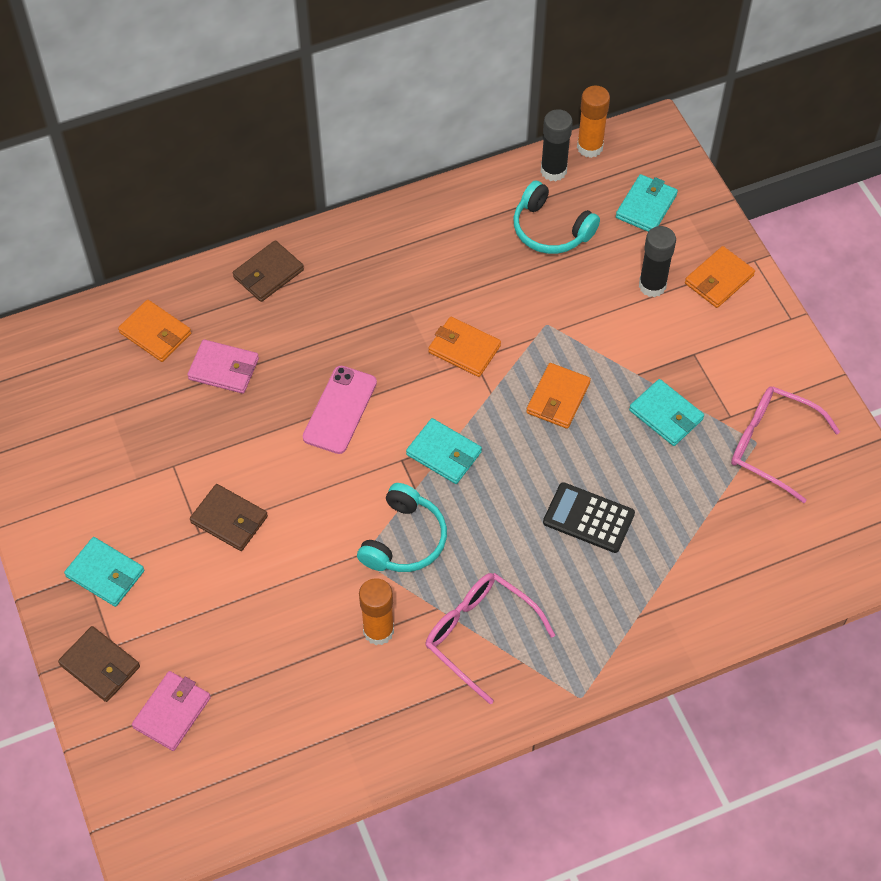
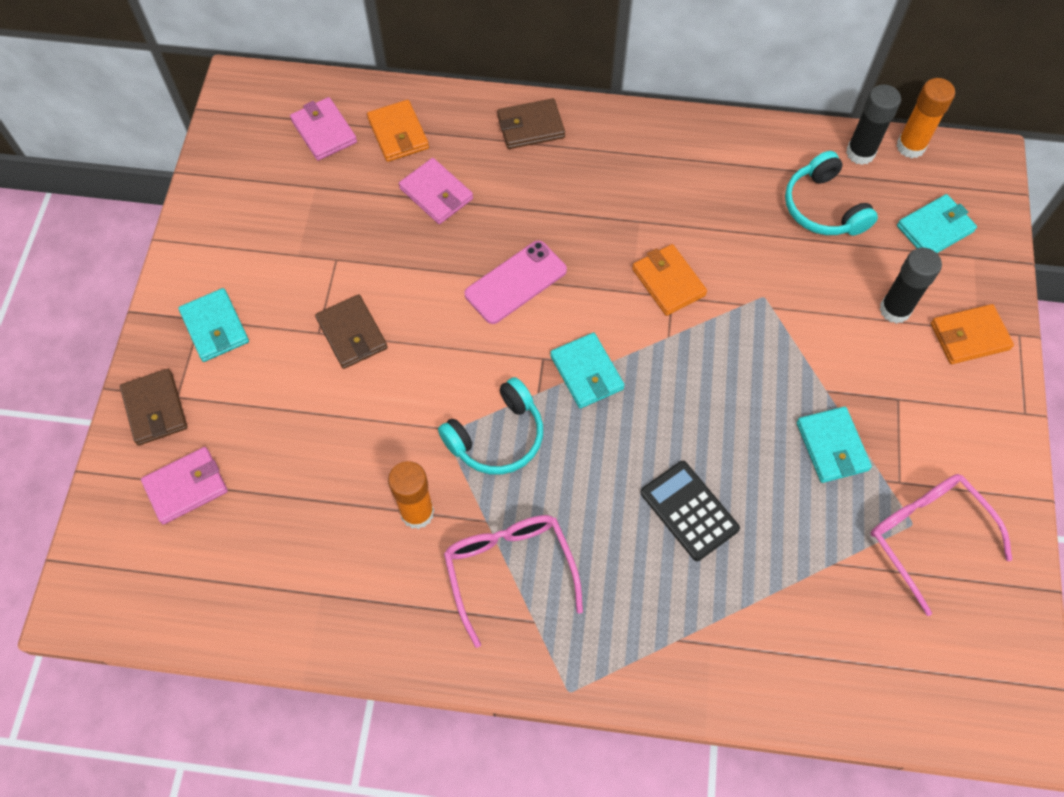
camera: 30 degrees right, 5 degrees up
(87, 362) = (324, 131): none -> pink wallet
(558, 398) = (731, 374): orange wallet -> none

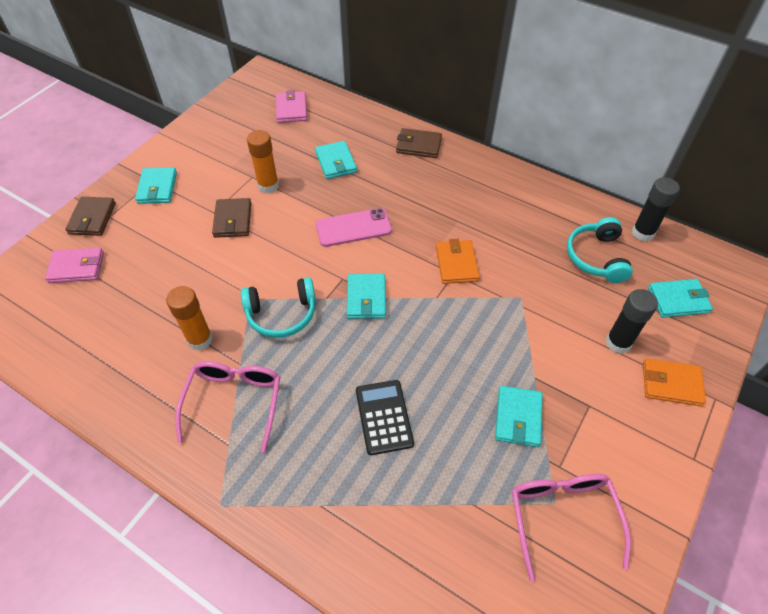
camera: 25 degrees right, 10 degrees down
(398, 133) = (334, 124): orange wallet -> none
(436, 194) = (336, 162): pink wallet -> turquoise wallet
(910, 146) = (684, 241): orange glue stick -> orange glue stick (268, 186)

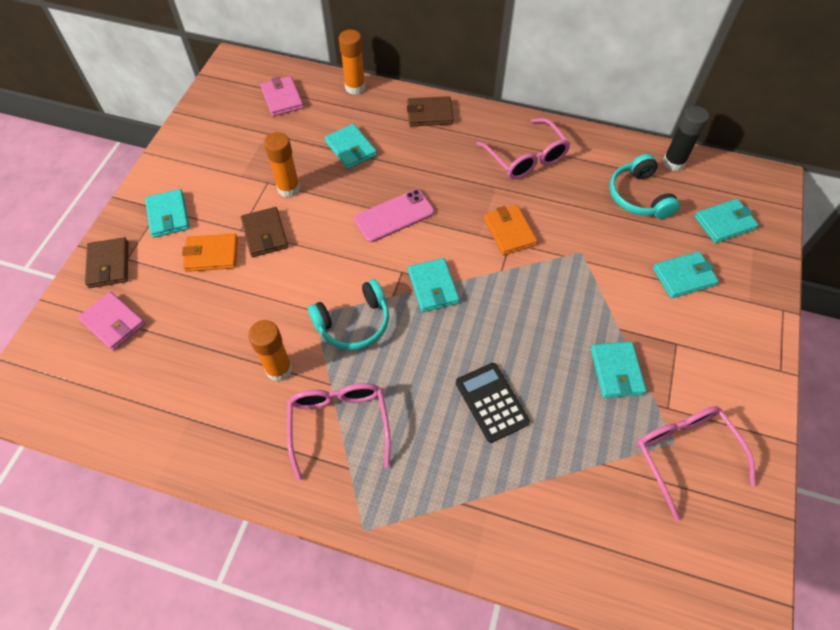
camera: 15 degrees left, 5 degrees up
(76, 267) = (113, 323): pink wallet -> pink wallet turned 60 degrees clockwise
(359, 111) = (355, 87): none -> orange glue stick
(496, 201) = (526, 158): none -> pink glasses
(618, 342) = (683, 277): black glue stick -> turquoise wallet
(671, 384) = (741, 305): orange wallet -> orange wallet (212, 255)

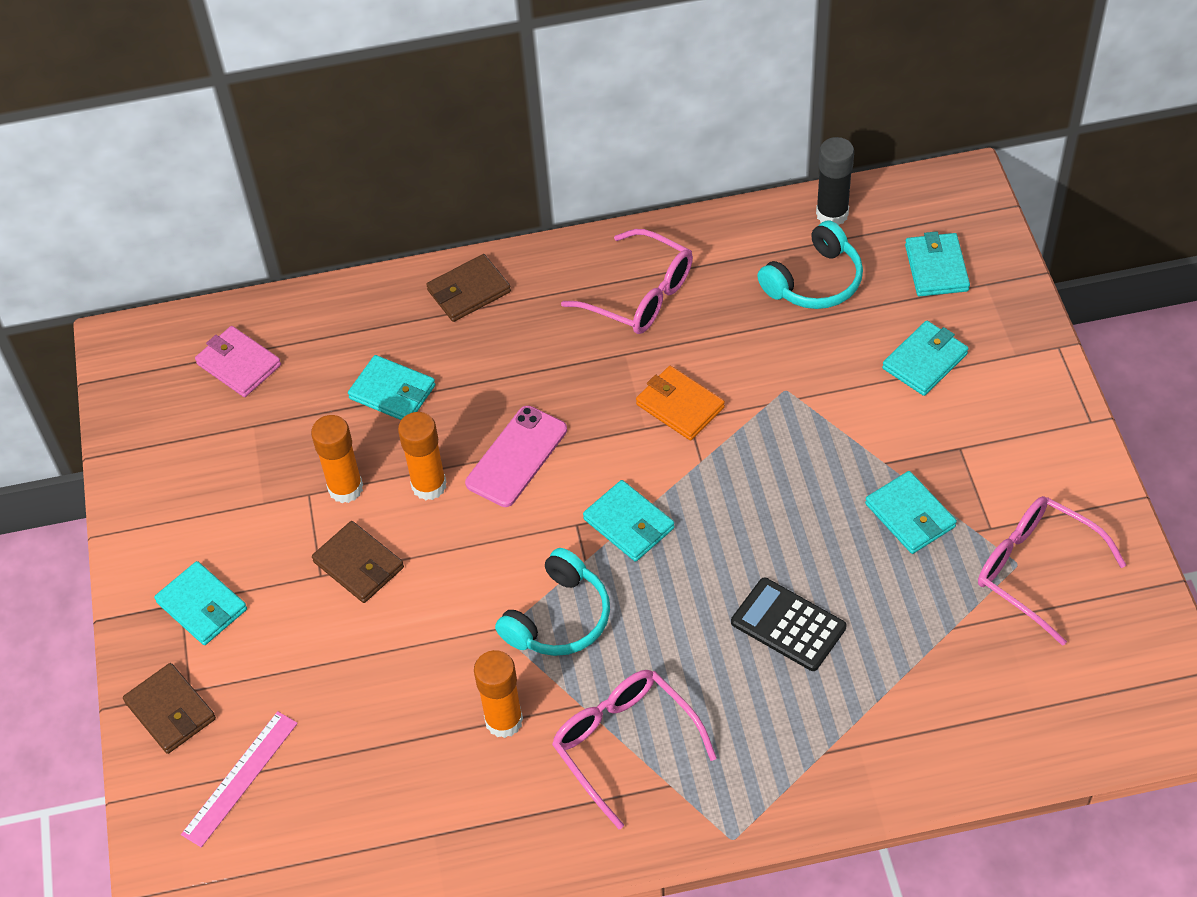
camera: 25 degrees left, 5 degrees down
(113, 323) = (240, 778): pink wallet -> pink ruler
(212, 255) = (306, 627): orange wallet -> none
(355, 87) = (334, 299): orange glue stick -> orange glue stick (429, 485)
(639, 196) = (814, 281): turquoise headphones -> turquoise headphones turned 90 degrees counterclockwise
(724, 223) = (936, 268): turquoise wallet -> turquoise wallet turned 45 degrees counterclockwise

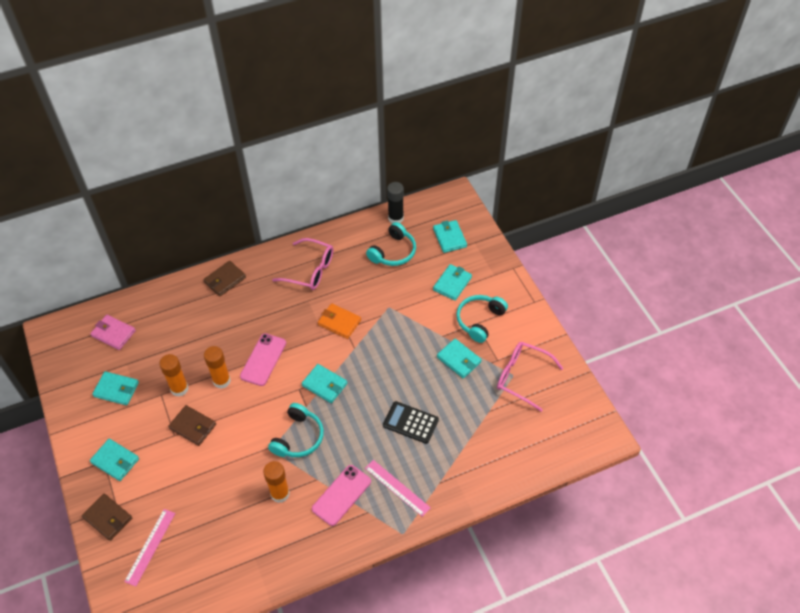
camera: 15 degrees left, 0 degrees up
(392, 392) = (195, 336): turquoise wallet -> turquoise wallet (116, 389)
(624, 744) = (341, 495): pink glasses -> pink phone
(737, 748) = (397, 488): none -> pink ruler
(968, 443) = (480, 320): none -> turquoise headphones

